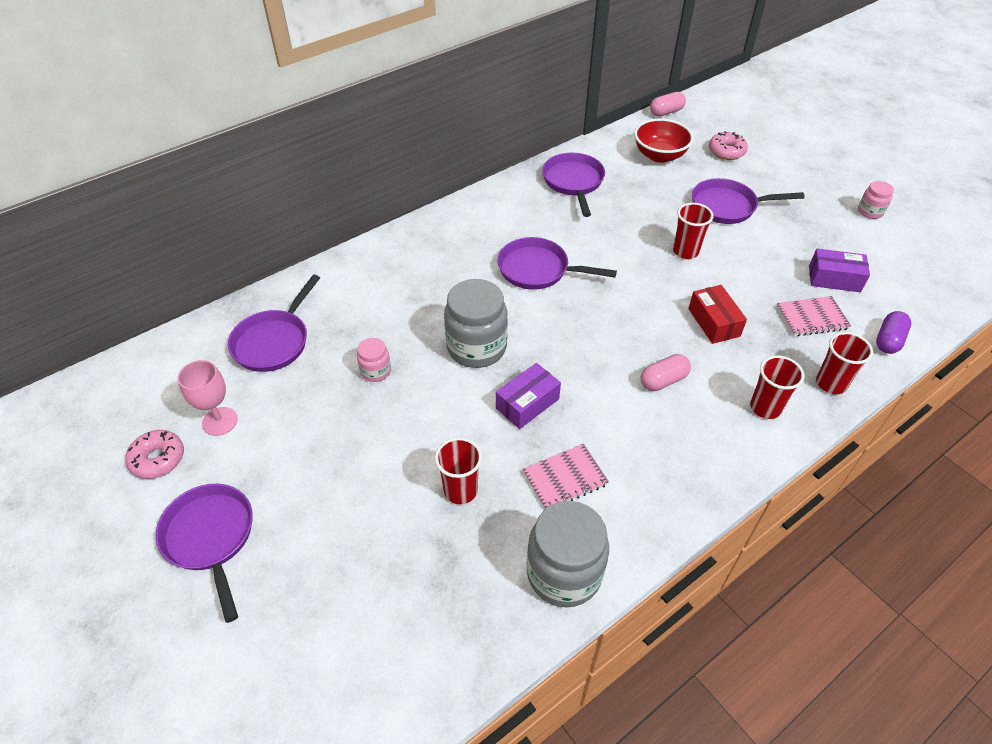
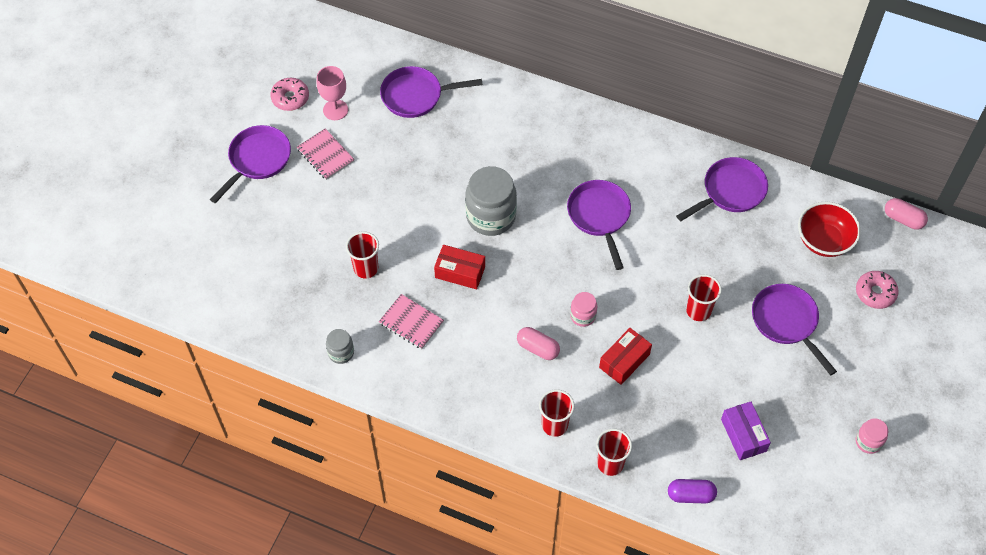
camera: 60 degrees right, 10 degrees up
(376, 371) = (429, 169): pink jar -> pink jar (583, 316)
(527, 403) = (460, 272): purple box -> red box
(564, 573) = (341, 353): grey jar -> grey jar, size x0.50
(812, 318) = (679, 430): pink notebook -> pink notebook (325, 155)

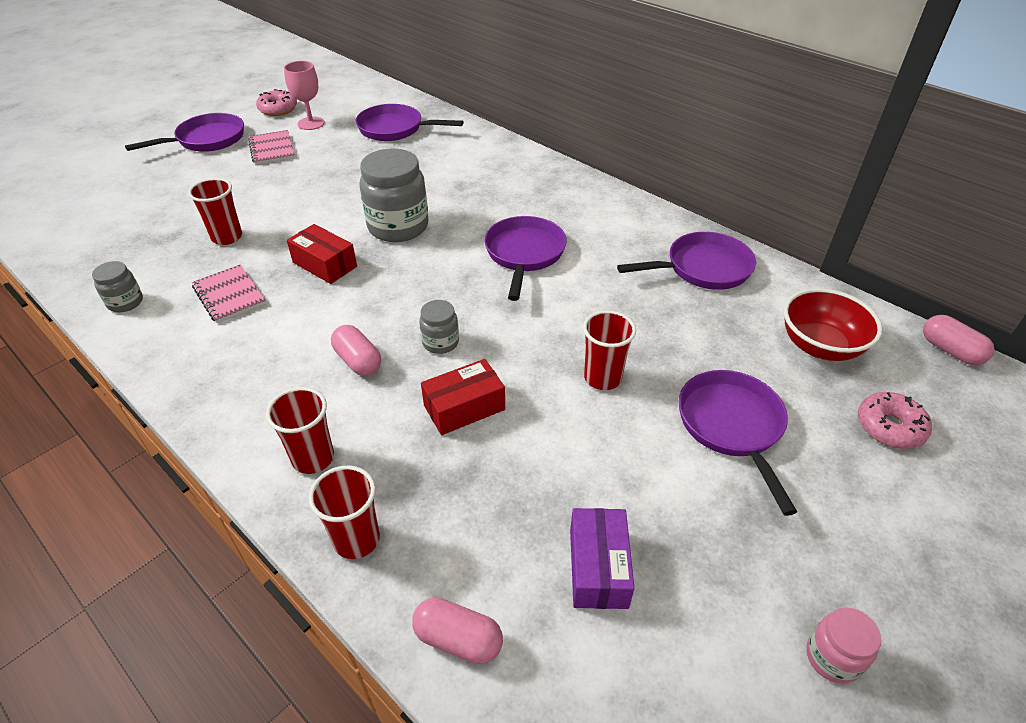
camera: 20 degrees right, 15 degrees down
(583, 316) = (440, 342): pink jar -> grey jar
(690, 495) = (458, 639): purple capsule -> pink capsule

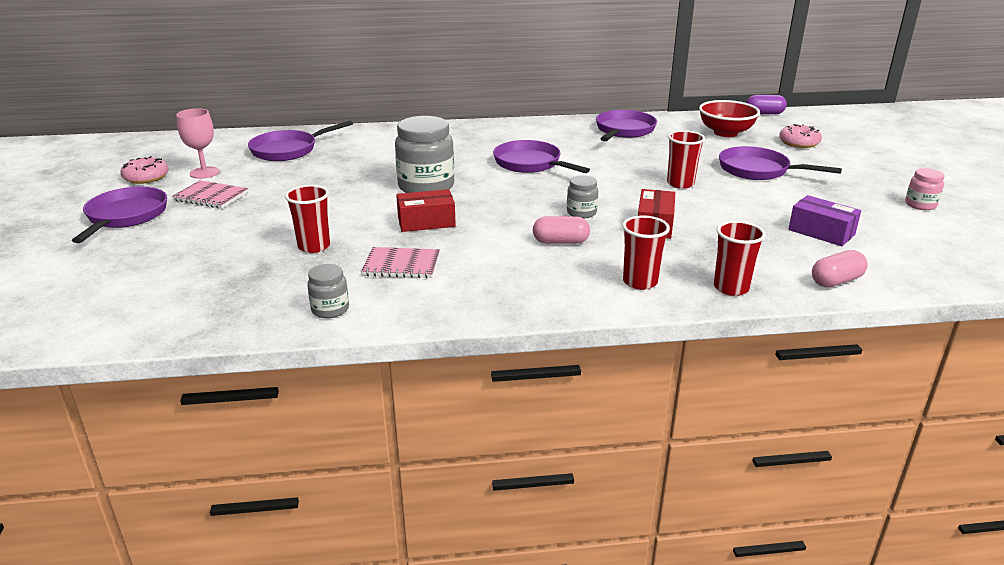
camera: 50 degrees left, 15 degrees down
(950, 350) = (764, 113): pink capsule -> purple capsule

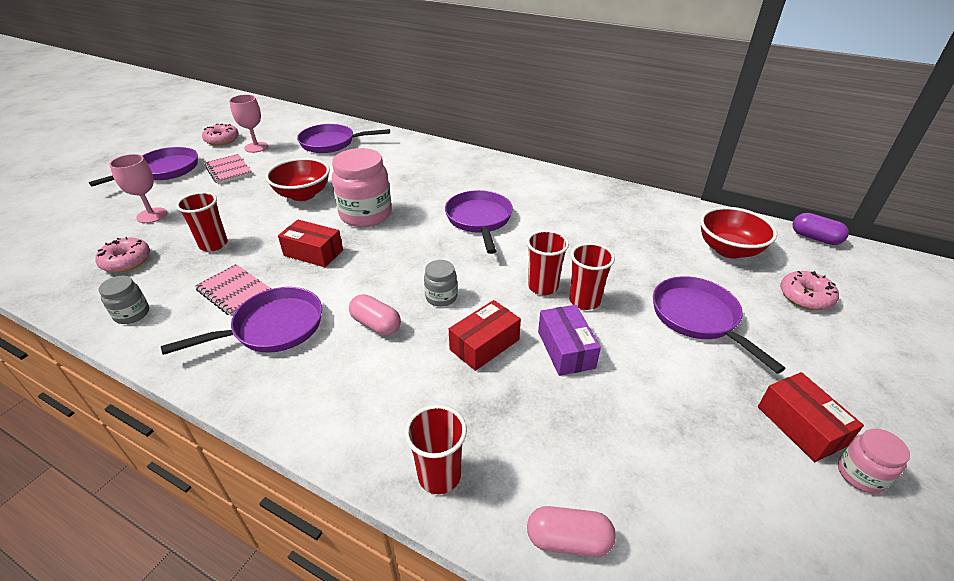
camera: 35 degrees right, 10 degrees up
(193, 249) = (152, 215): none -> pink goblet
(241, 285) = (126, 261): none -> pink donut
(336, 191) = (303, 194): none -> red bowl
(426, 187) = (366, 214): grey jar -> pink jar
(624, 130) = (619, 210): purple pan -> purple pan (273, 328)
(640, 282) = (369, 414): red cup -> red cup (543, 287)
(821, 232) = (653, 449): purple box -> purple box (566, 349)
(872, 197) = (800, 426): none -> red box

